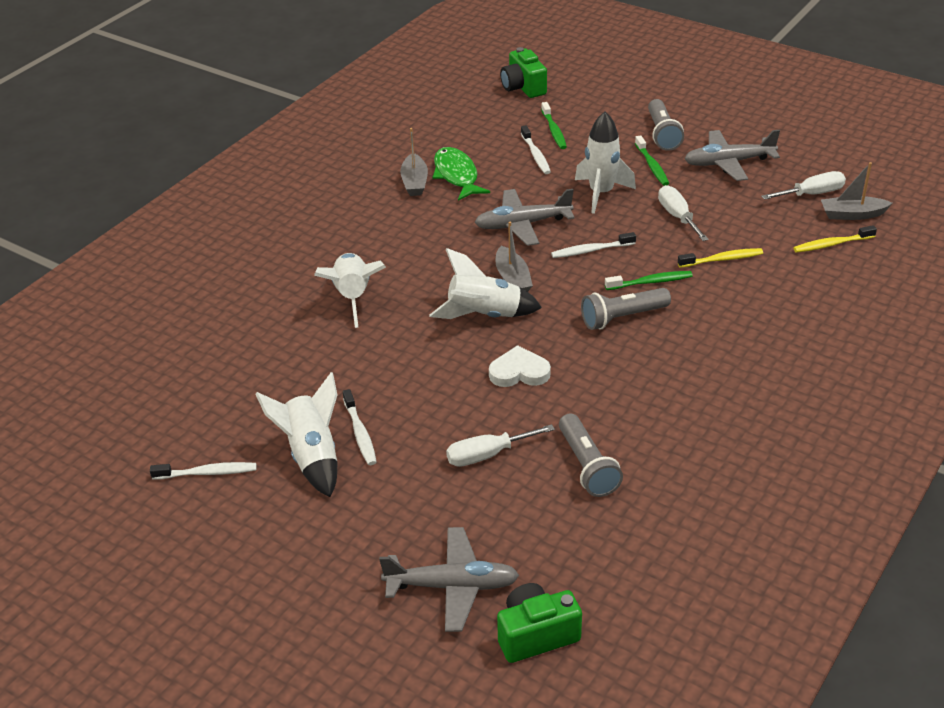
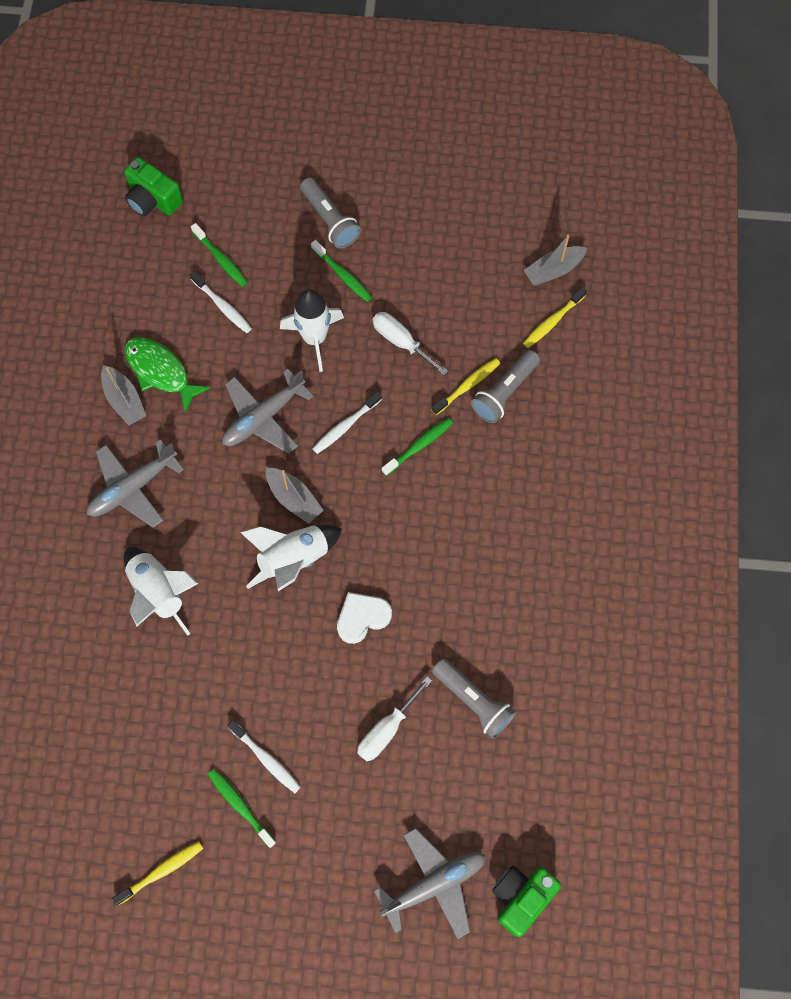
camera: 30 degrees left, 30 degrees up
(207, 473) = (162, 871): white toothbrush -> yellow toothbrush
(312, 456) = (240, 806): white rocket -> green toothbrush
(622, 317) = (416, 505): grey flashlight -> grey flashlight (504, 392)
(728, 163) = (412, 239): grey plane -> grey plane (133, 488)
(812, 194) = (507, 255): white screwdriver -> none

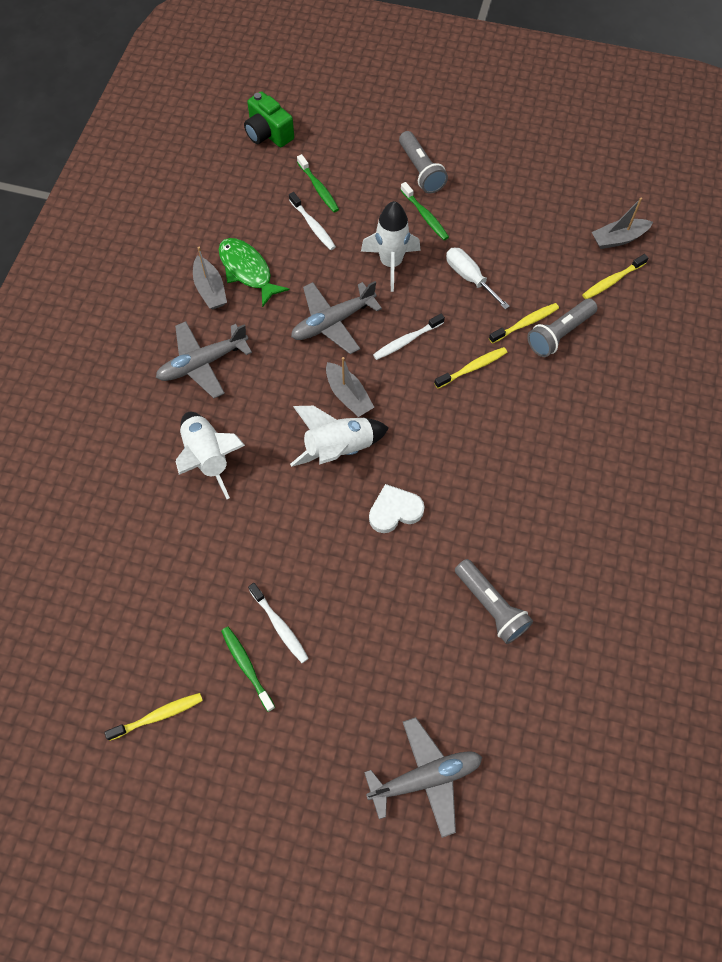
camera: 10 degrees right, 5 degrees down
(387, 729) = (402, 618): white screwdriver -> none
(419, 446) = (472, 368): green toothbrush -> yellow toothbrush
(521, 897) = (512, 808): green camera -> none

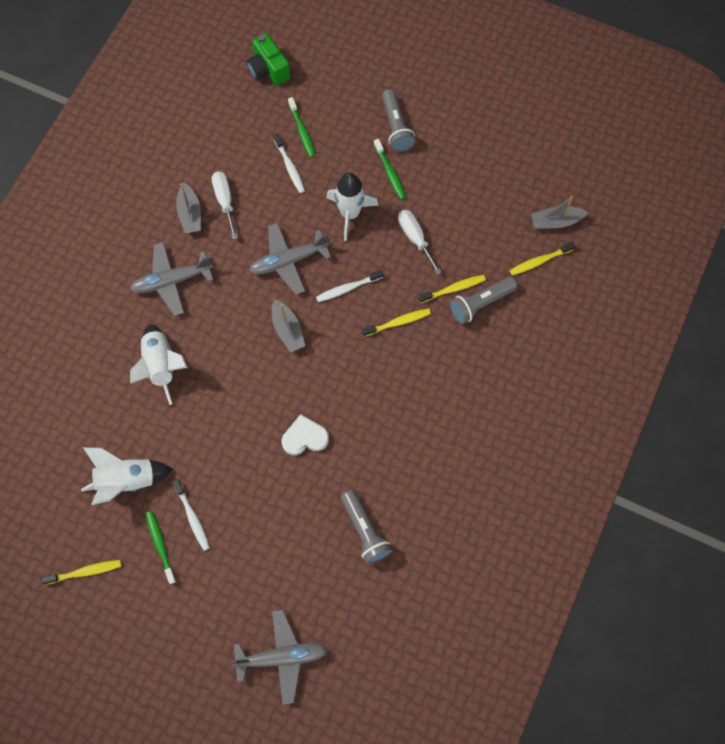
camera: 10 degrees right, 5 degrees up
(247, 271) = (225, 201): green fish -> white screwdriver
(338, 449) = (270, 376): white rocket -> white rocket (127, 481)

